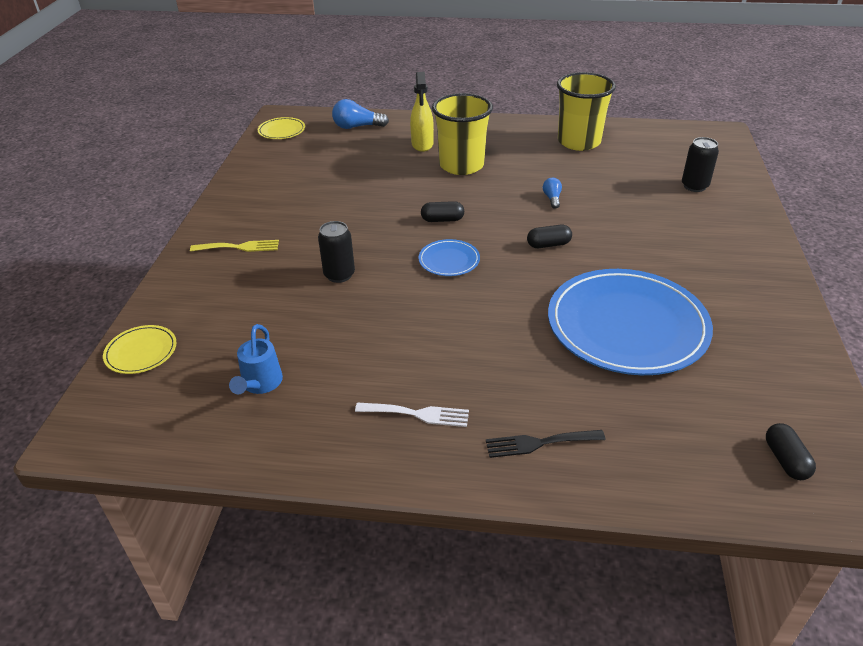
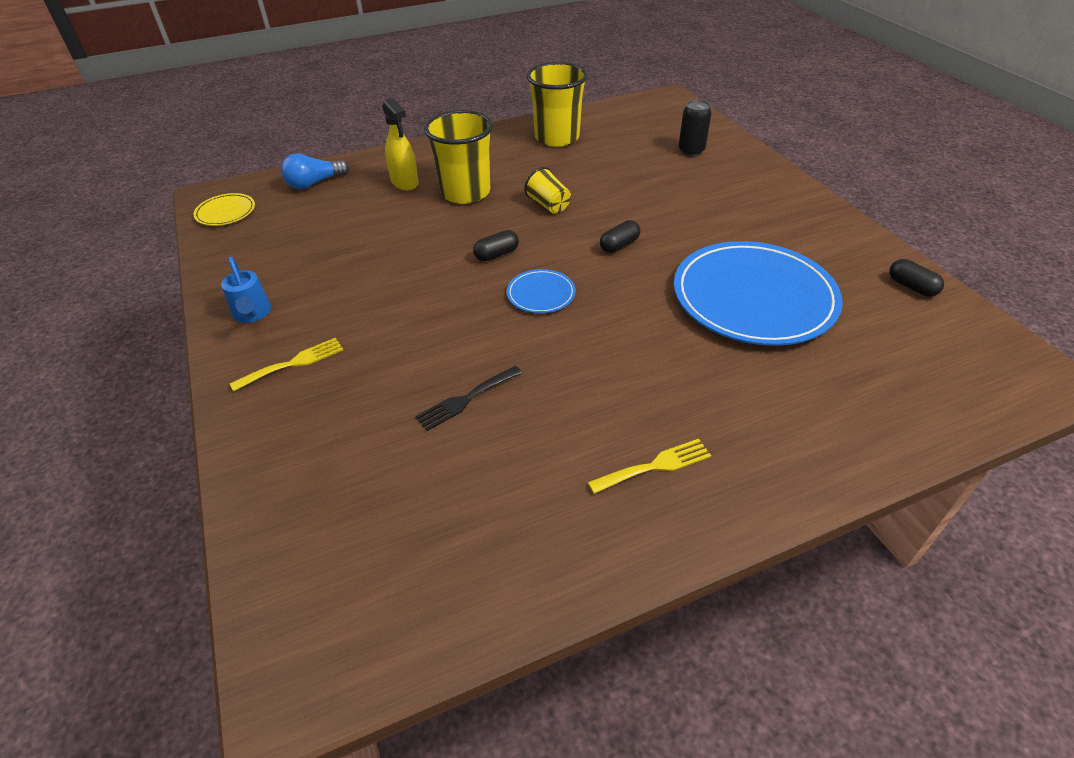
camera: 30 degrees left, 5 degrees up
(141, 352) = (278, 541): yellow plate -> none
(260, 384) = (463, 512): blue watering can -> blue watering can (252, 314)
(339, 275) = (440, 351): black can -> none
(418, 414) = (655, 466): white fork -> yellow fork
(519, 195) = (548, 205): none -> yellow cup
(539, 443) = (785, 442): black fork -> black fork (465, 399)
(552, 198) = (582, 199): blue light bulb -> none
(785, 460) = (971, 365): black capsule -> black capsule (911, 287)

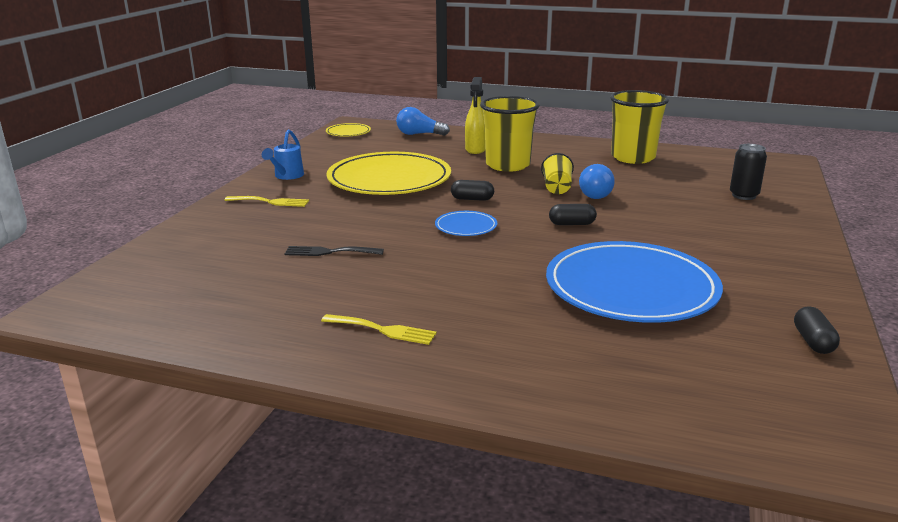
camera: 40 degrees right, 20 degrees down
(378, 265) = (389, 179): none -> yellow plate
(586, 198) = (595, 193): none -> blue light bulb

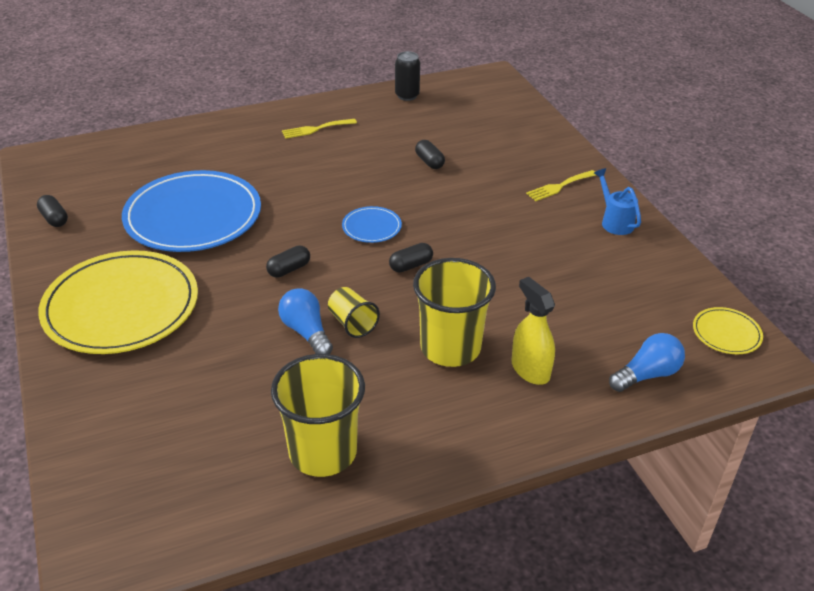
camera: 140 degrees right, 15 degrees up
(329, 252) = (429, 162): black fork -> black capsule
(389, 179) = (524, 260): yellow plate -> yellow plate (121, 307)
(744, 195) = (140, 408): black can -> black can (407, 96)

